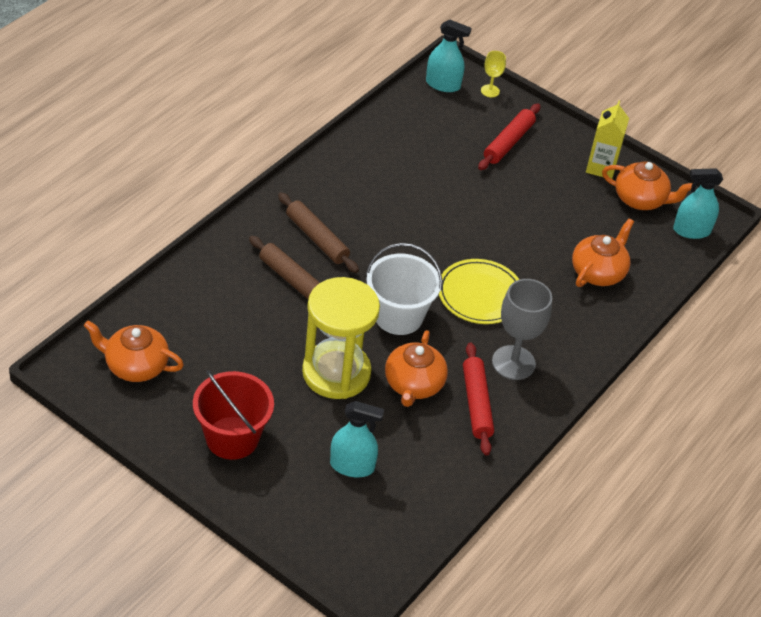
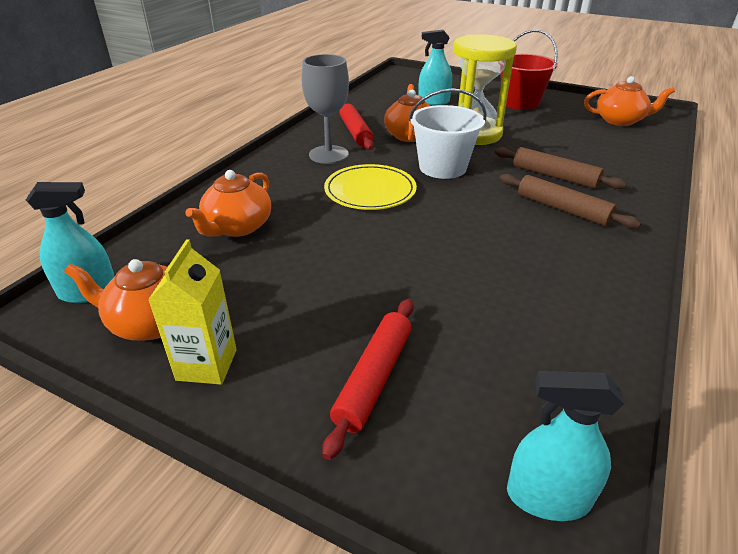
camera: 175 degrees right, 10 degrees down
(490, 91) = (440, 505): yellow goblet -> none

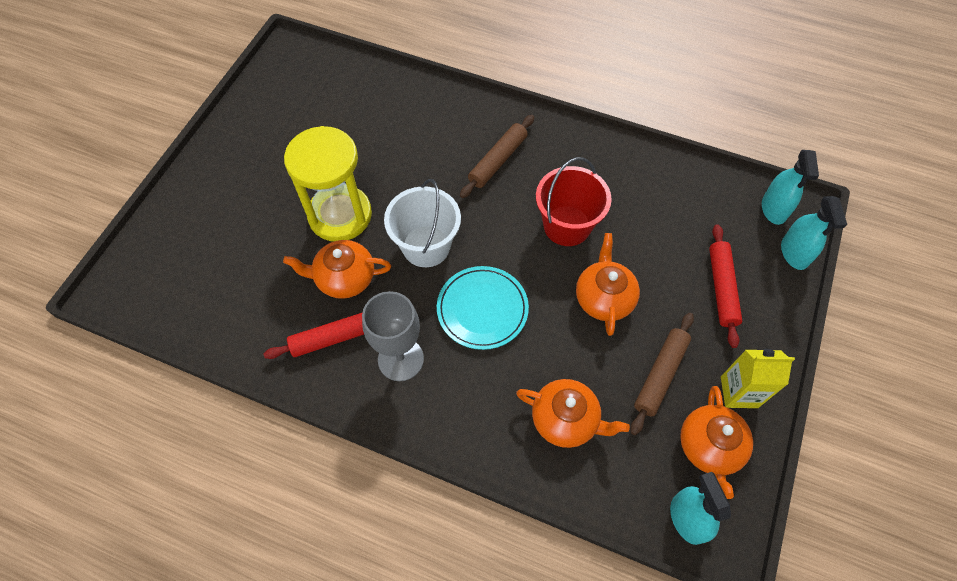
camera: 95 degrees left, 25 degrees up
(370, 191) = (482, 309): yellow plate -> turquoise plate
(374, 378) = (722, 288): red rolling pin -> red rolling pin turned 75 degrees clockwise
(433, 102) = (236, 253): turquoise spray bottle -> turquoise spray bottle (794, 253)
(520, 103) = (247, 163): red bucket -> red bucket (567, 226)
(554, 176) = (438, 157): brown rolling pin -> brown rolling pin (660, 375)
(620, 120) = (306, 83): orange teapot -> orange teapot (604, 298)

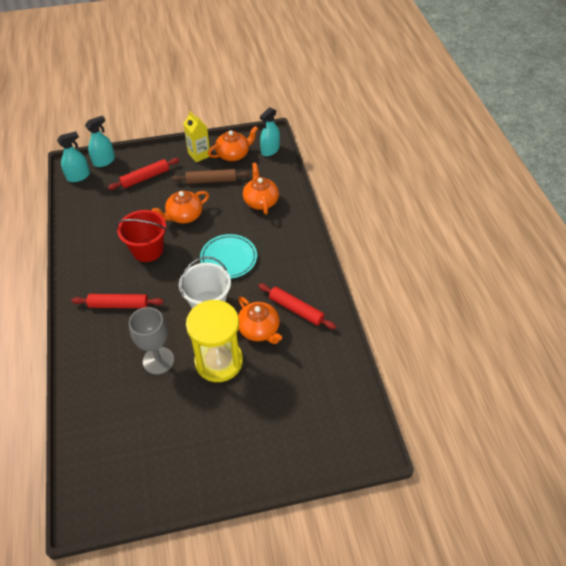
camera: 125 degrees left, 10 degrees down
(400, 359) = (284, 275): grey goblet -> grey goblet (158, 360)
(497, 160) = (119, 305): brown rolling pin -> red rolling pin

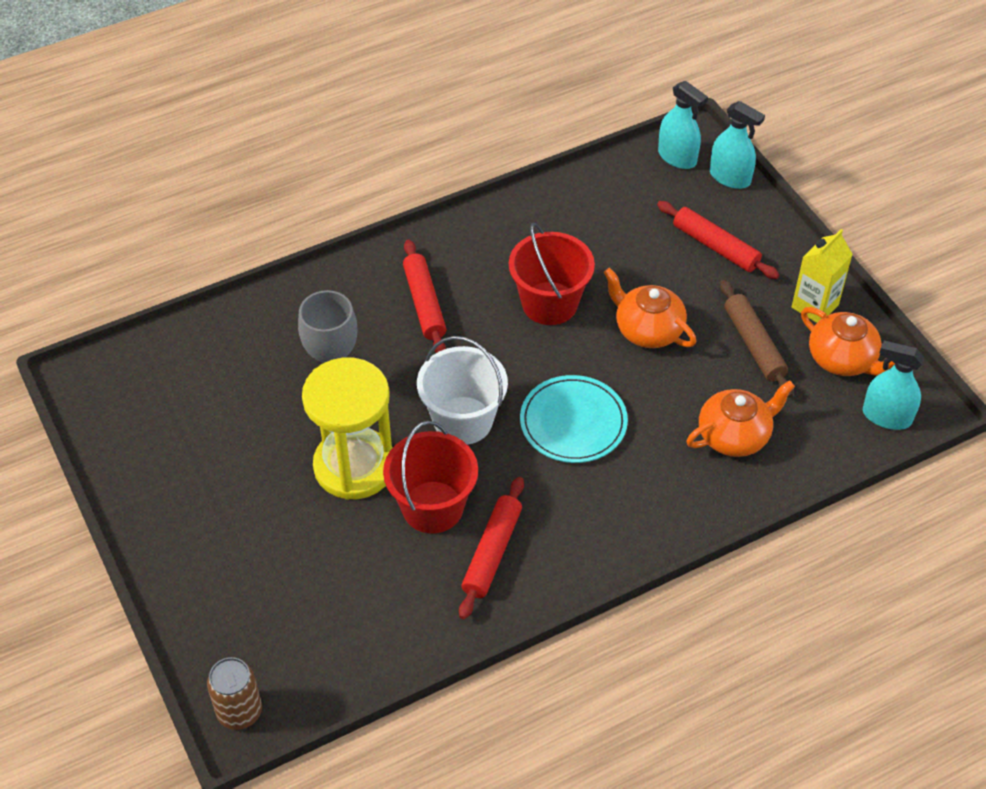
camera: 75 degrees right, 0 degrees up
(259, 329) = (432, 507): orange teapot -> red bucket
(364, 449) = (239, 712): none -> brown can

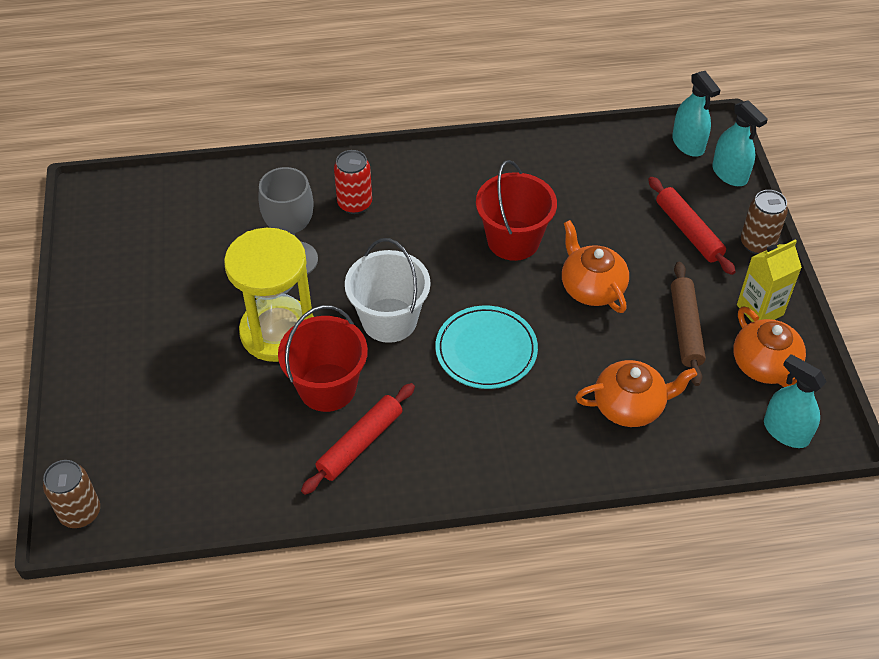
camera: 20 degrees right, 0 degrees up
(370, 310) = (354, 204): none -> red can
(424, 303) = (403, 211): red rolling pin -> none
(785, 241) = (757, 243): none -> brown can

